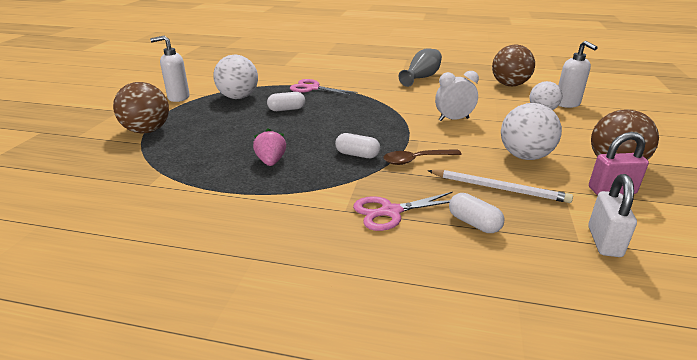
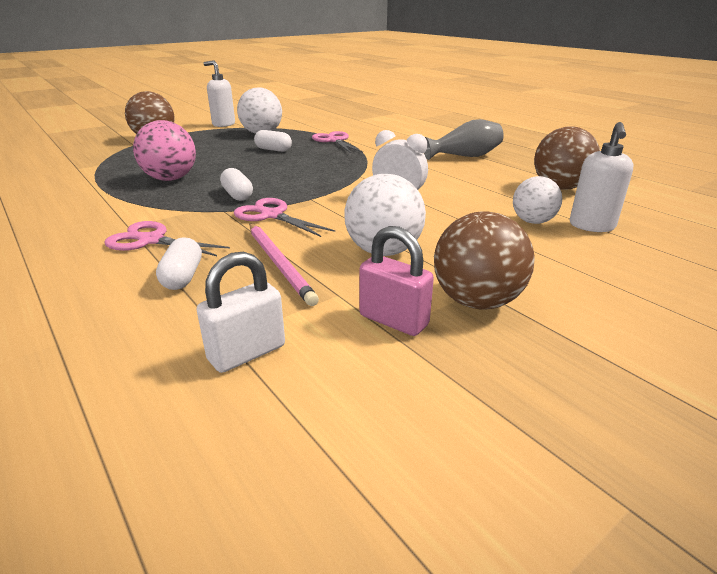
camera: 40 degrees right, 0 degrees up
(271, 161) = (170, 179): pink strawberry -> pink ball
(416, 160) = (271, 215): brown spoon -> pink scissors
(499, 188) = (279, 264): white pencil -> pink pencil

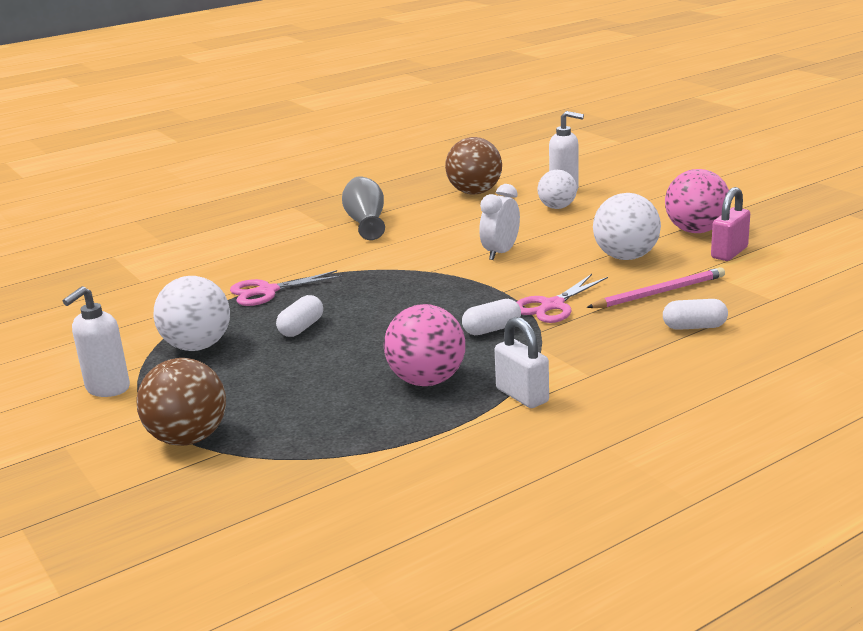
camera: 85 degrees left, 5 degrees down
(150, 240) = (625, 355): pink scissors -> none
(247, 353) = (786, 291): white padlock -> white padlock (522, 395)
(476, 301) = (696, 231): brown ball -> pink ball

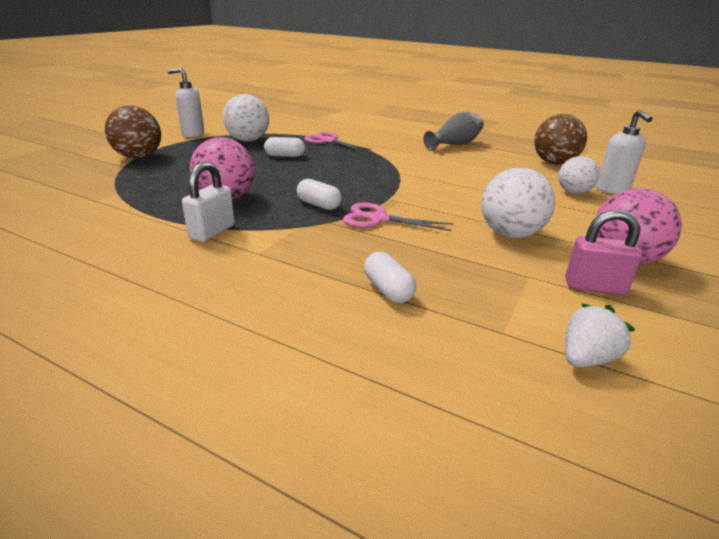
camera: 60 degrees right, 5 degrees up
(500, 253) = (456, 187): white clock -> none
(659, 292) = (450, 261): pink pencil -> none
(812, 282) = (586, 358): none -> white strawberry

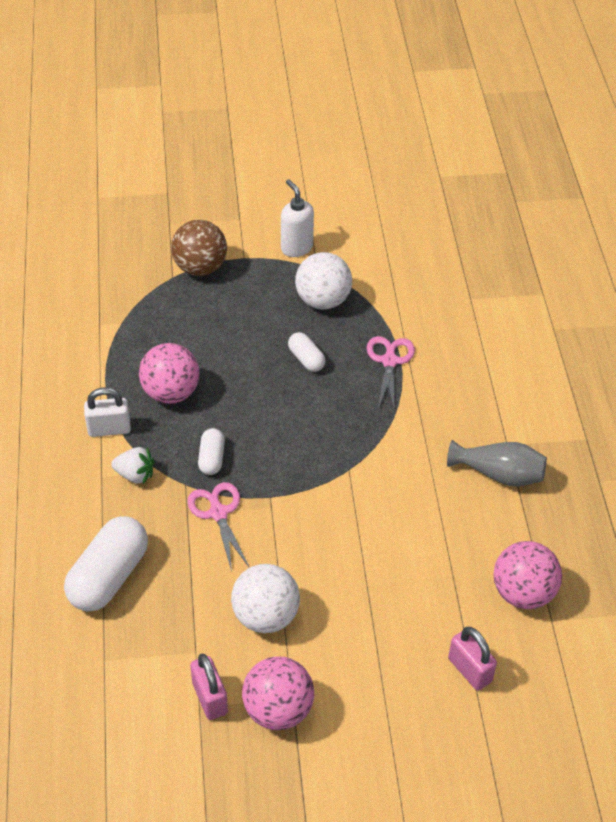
camera: 55 degrees right, 20 degrees up
(388, 290) = (109, 576): white capsule -> white capsule, size x1.94
(554, 163) = (522, 592): brown ball -> pink ball
(573, 192) = (426, 636): white ball -> none
(586, 358) = (105, 712): white strawberry -> white strawberry (135, 474)
(612, 190) = (469, 670): white soap dispenser -> pink padlock

